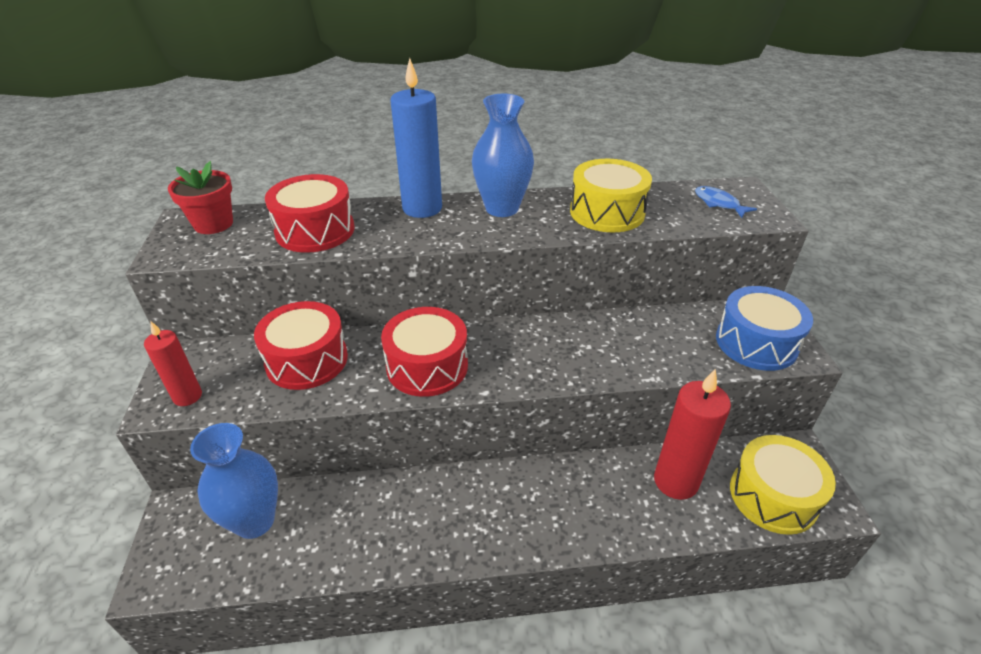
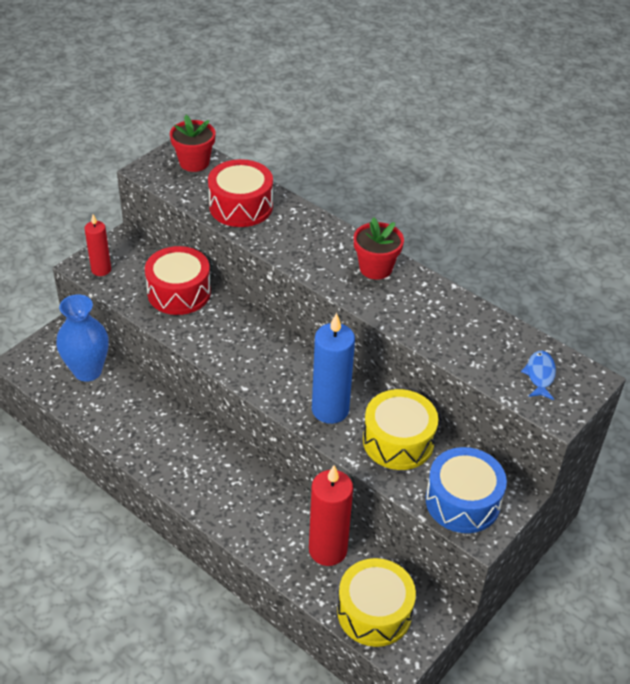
camera: 45 degrees right, 5 degrees up
(422, 208) = (325, 232): blue candle -> blue candle (330, 410)
(427, 366) = (235, 347): red drum -> none
(502, 208) = (375, 268): blue vase -> red flower pot
(607, 212) = (441, 322): yellow drum -> yellow drum (398, 441)

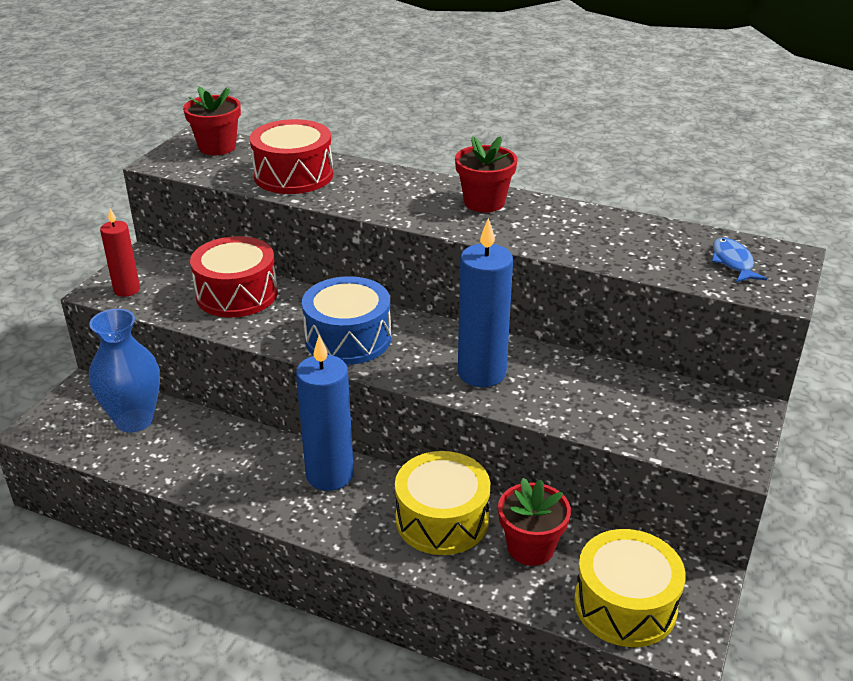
camera: 15 degrees left, 10 degrees down
(209, 453) = (329, 475): none -> blue candle
(328, 550) = (530, 547): red candle -> red flower pot
(398, 441) = (581, 387): yellow drum -> yellow drum (442, 519)
(462, 501) = (693, 432): blue drum -> blue drum (348, 338)

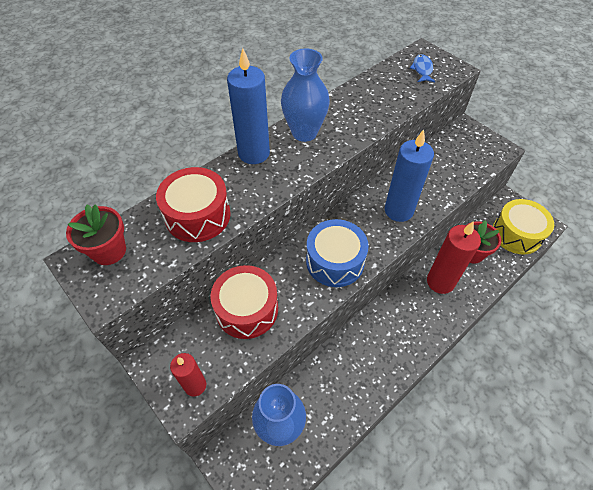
camera: 65 degrees left, 20 degrees up
(329, 475) = (385, 322): blue candle -> blue candle (254, 153)
(442, 519) = (440, 282): yellow drum -> red candle
(484, 202) = (304, 132): red flower pot -> blue vase
(733, 262) = (422, 69): blue fish -> blue fish turned 75 degrees clockwise

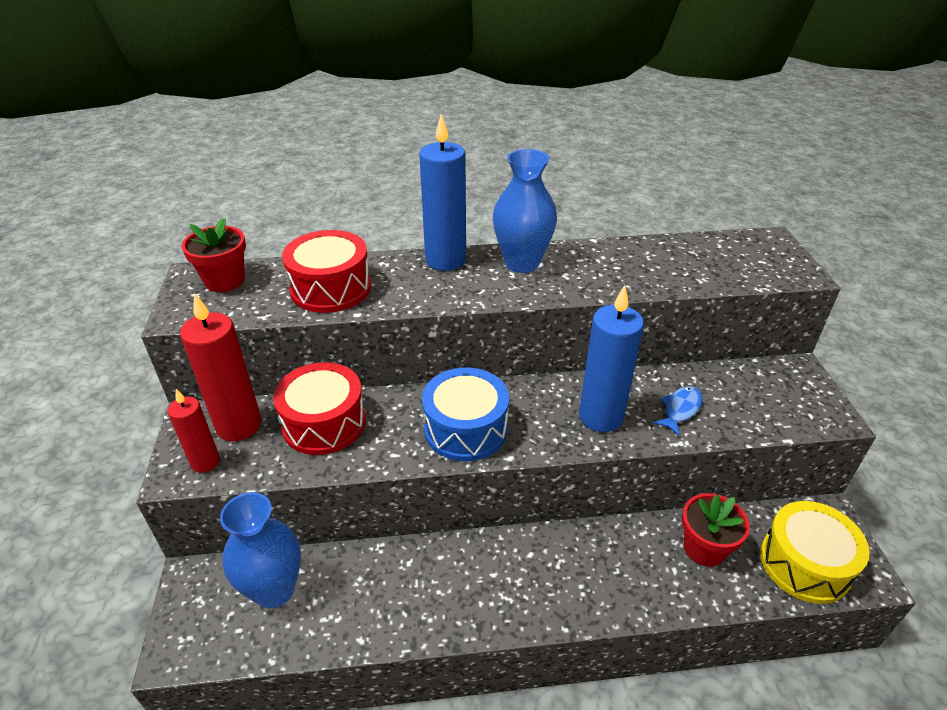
camera: 35 degrees right, 15 degrees down
(422, 69) = (746, 258): blue fish -> blue fish (680, 409)
(440, 282) = (622, 556): red candle -> red candle (239, 425)

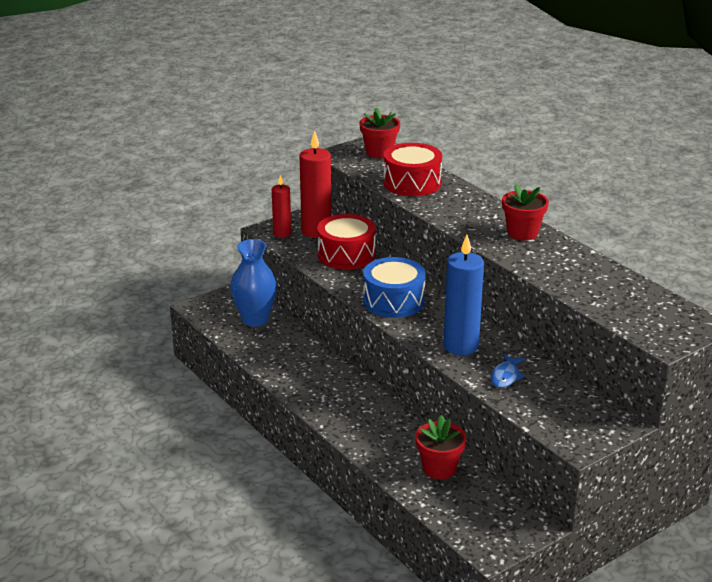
camera: 60 degrees right, 10 degrees down
(445, 260) = (490, 207): blue candle -> none
(522, 263) = (522, 233): blue vase -> red flower pot
(680, 409) = (505, 376): blue fish -> blue fish turned 105 degrees clockwise
(804, 564) = (471, 518): yellow drum -> none

